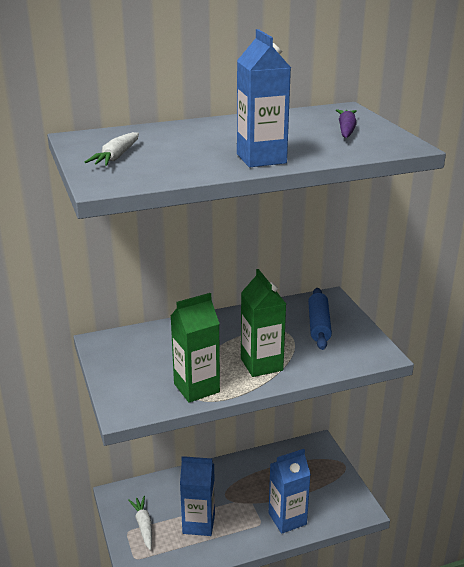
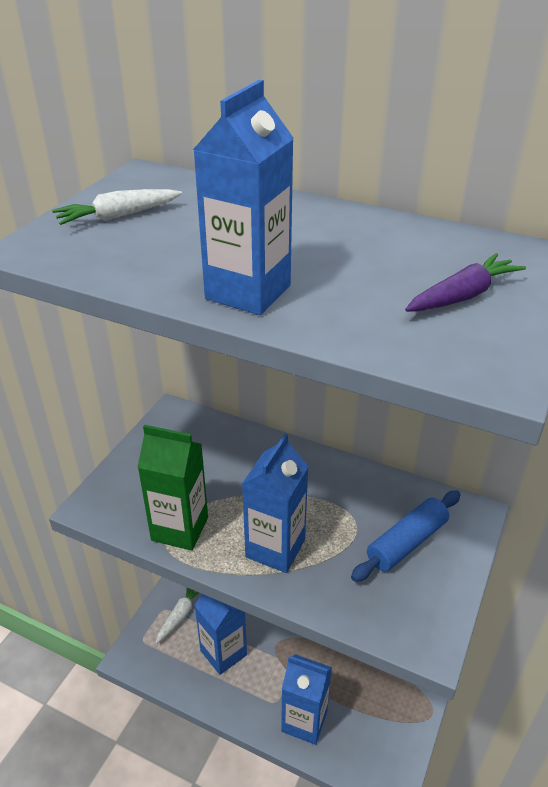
camera: 45 degrees right, 10 degrees up
(261, 364) = (275, 548): green carton -> blue carton

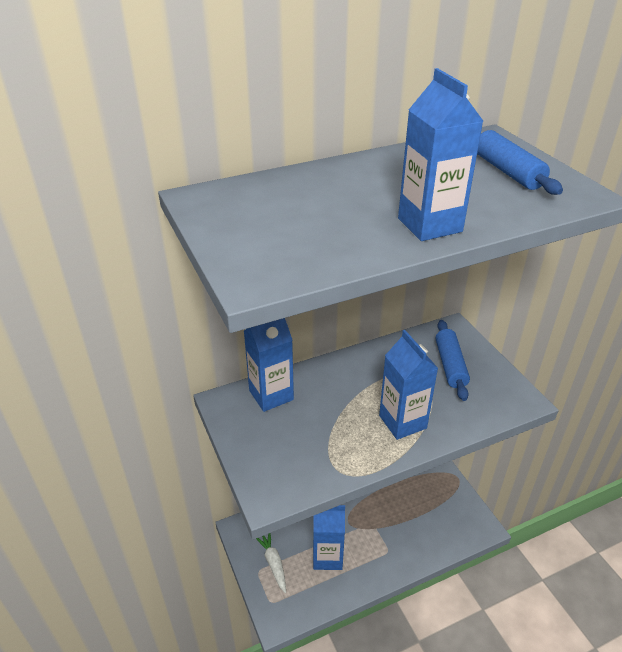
camera: 50 degrees left, 0 degrees up
(118, 216) = (255, 230): white carrot -> none
(180, 529) = (340, 458): green carton -> none
(304, 721) = (413, 544): blue carton -> blue carton (271, 395)
(462, 296) = (507, 171): purple carrot -> blue rolling pin

